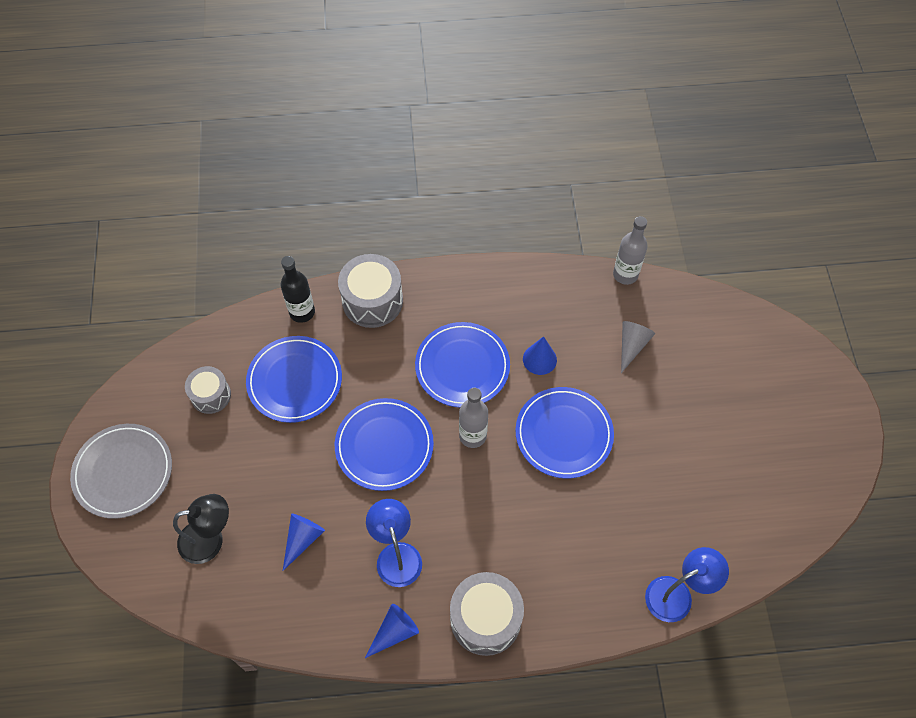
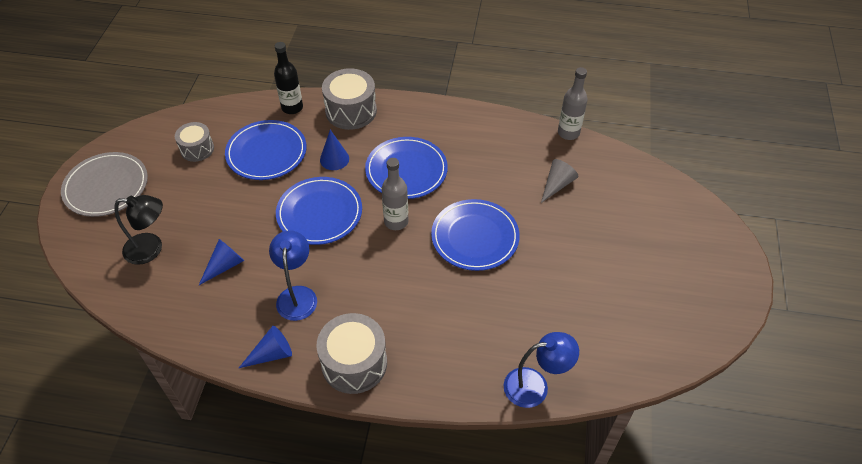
camera: 15 degrees right, 10 degrees down
(539, 359) = (473, 178): blue cone -> blue cone (334, 159)

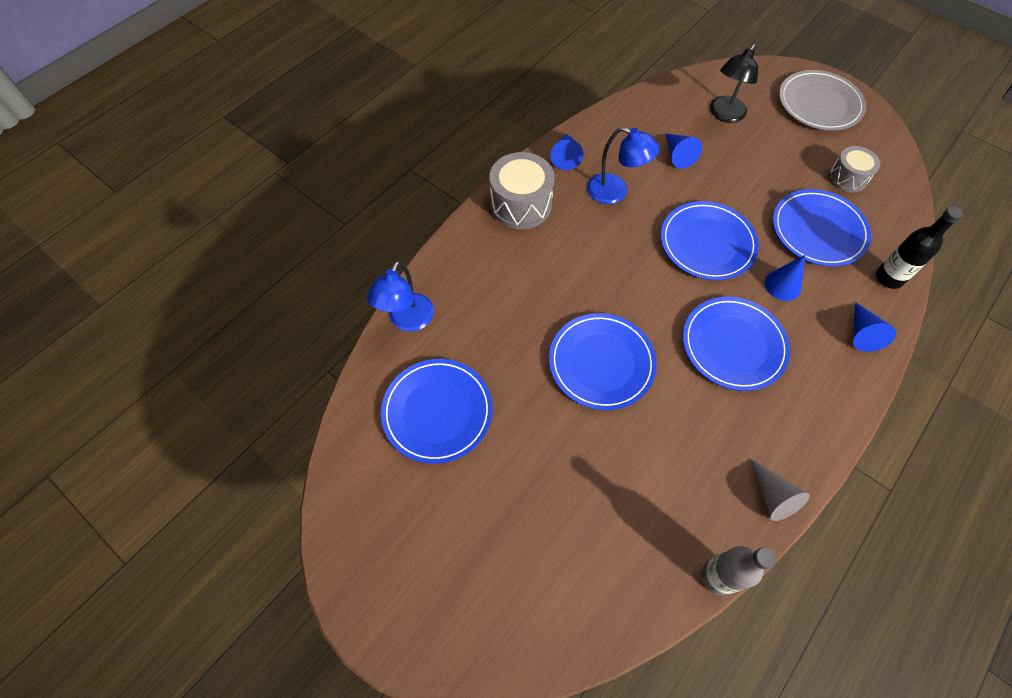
camera: 120 degrees right, 10 degrees up
(351, 111) = (862, 333): grey drum -> blue cone
(396, 221) = (661, 302): grey bottle -> none
(557, 184) = (632, 498): grey cone -> grey cone (772, 496)
(590, 319) = (437, 412): none -> blue plate

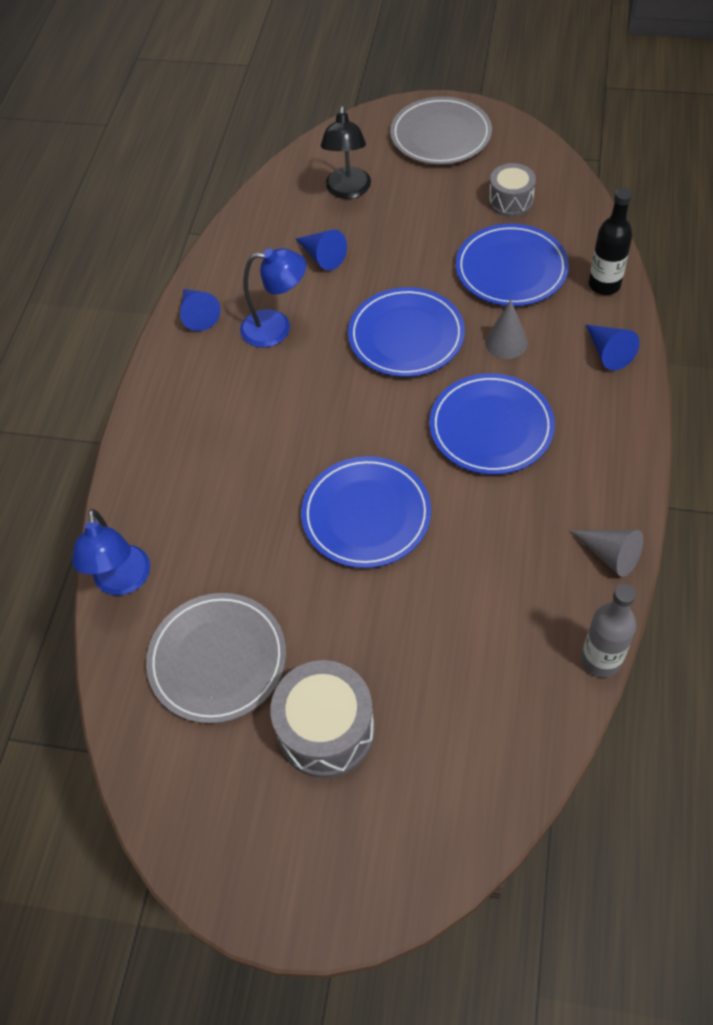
camera: 25 degrees left, 5 degrees down
(437, 412) = (217, 659): blue plate -> grey plate
(521, 204) = (177, 391): grey drum -> grey drum (326, 730)
(782, 285) = (506, 342): blue cone -> grey cone

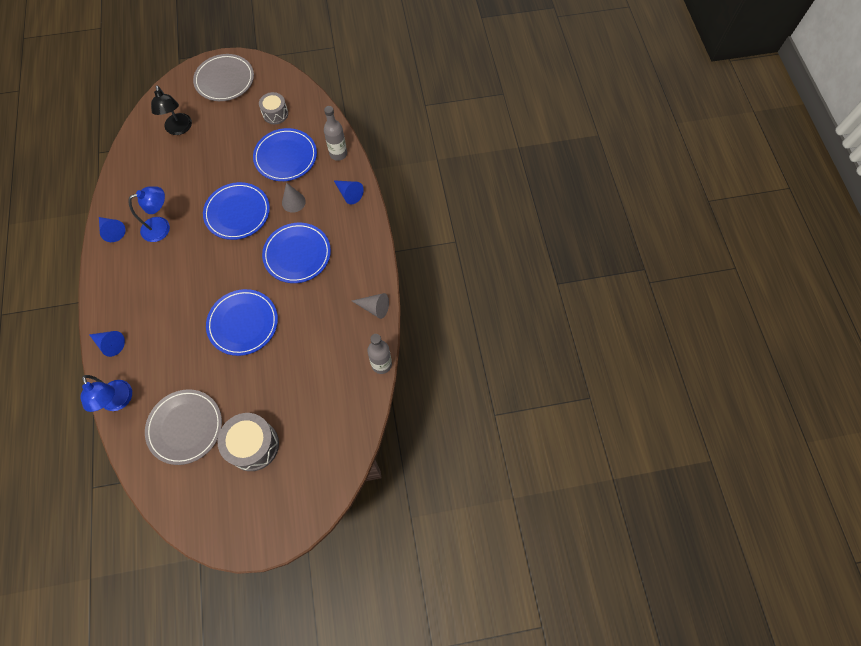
camera: 25 degrees left, 10 degrees up
(322, 257) = (176, 175): blue cone -> blue cone (110, 344)
(604, 285) = (338, 154): black bottle -> grey bottle

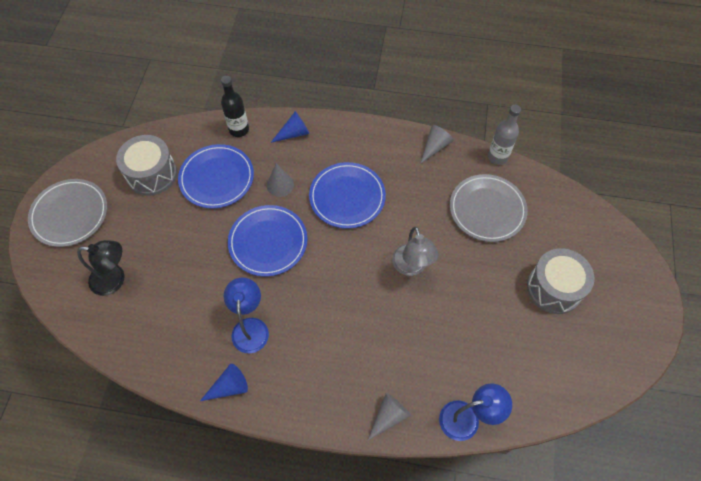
camera: 70 degrees left, 5 degrees down
(110, 344) = (389, 416): blue cone -> grey cone
(185, 427) = (517, 351): grey plate -> grey plate (487, 209)
(243, 323) = (411, 267): blue plate -> grey lamp
(275, 114) = (152, 174): grey drum -> grey drum, size x1.60
(338, 154) = (239, 130): grey bottle -> black bottle

